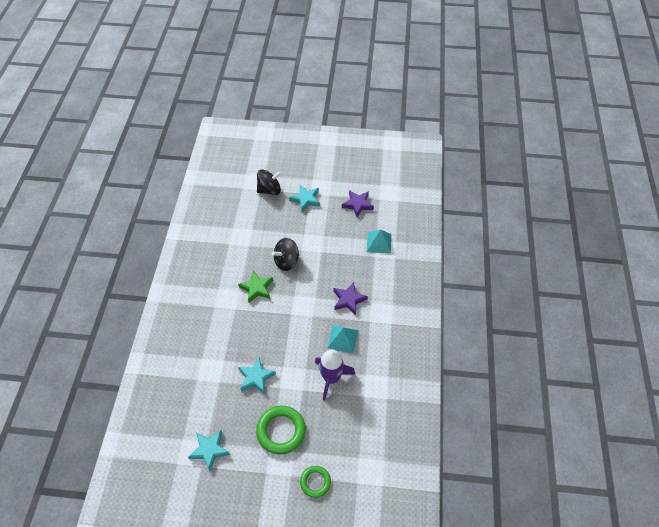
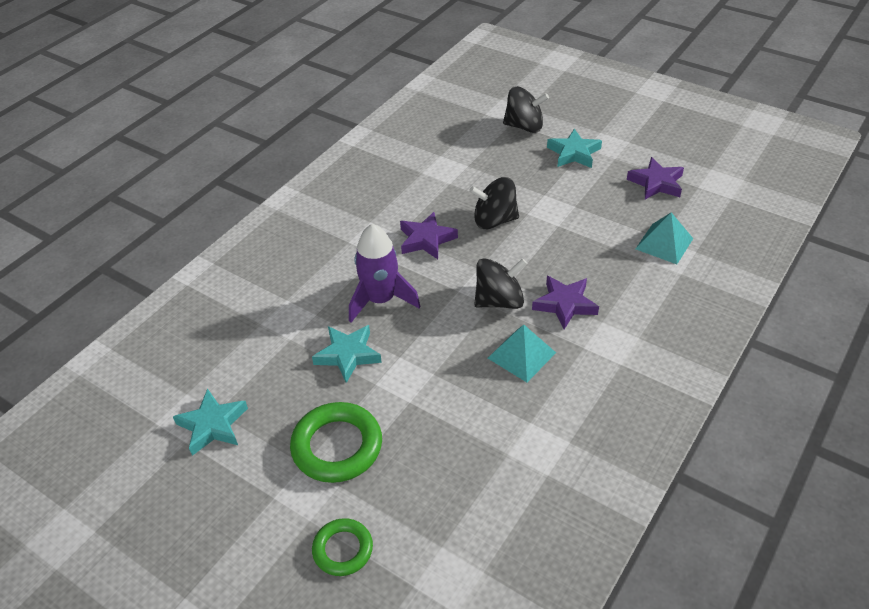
camera: 30 degrees right, 10 degrees down
(257, 288) = (426, 239): green star -> purple star
(315, 311) = (499, 301): none -> black spinning top
(331, 378) = (467, 404): purple rocket -> purple rocket (381, 300)

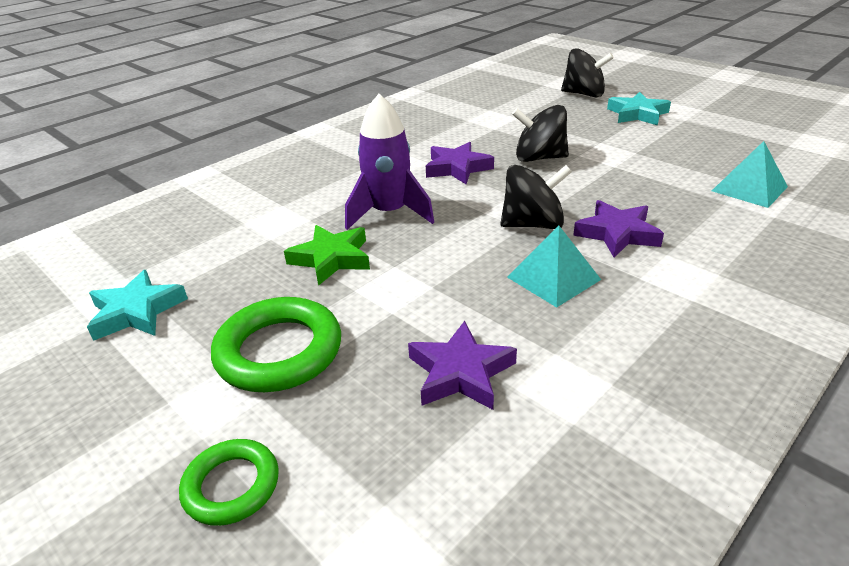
camera: 10 degrees right, 10 degrees down
(348, 355) = (331, 259): turquoise star -> green star
(656, 183) = (736, 140): purple star -> purple star (460, 372)

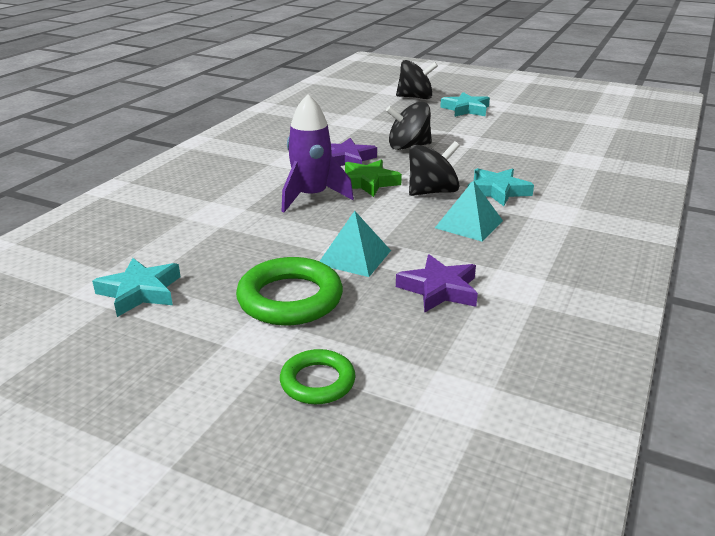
camera: 20 degrees left, 5 degrees down
(331, 259) = (286, 233): green star -> green star (368, 182)
(617, 234) = (497, 191): purple star -> turquoise star
(749, 188) = (572, 153): turquoise pyramid -> turquoise pyramid (354, 257)

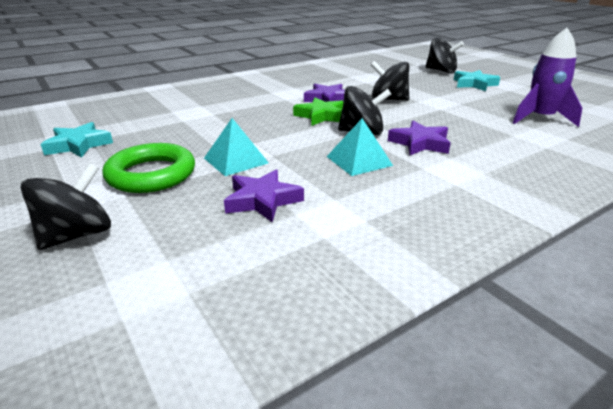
camera: 30 degrees right, 0 degrees up
(311, 197) = (267, 116): purple rocket -> purple rocket (540, 118)
(317, 382) = (77, 235): green ring -> black spinning top
(497, 191) = (420, 143): turquoise star -> purple star

